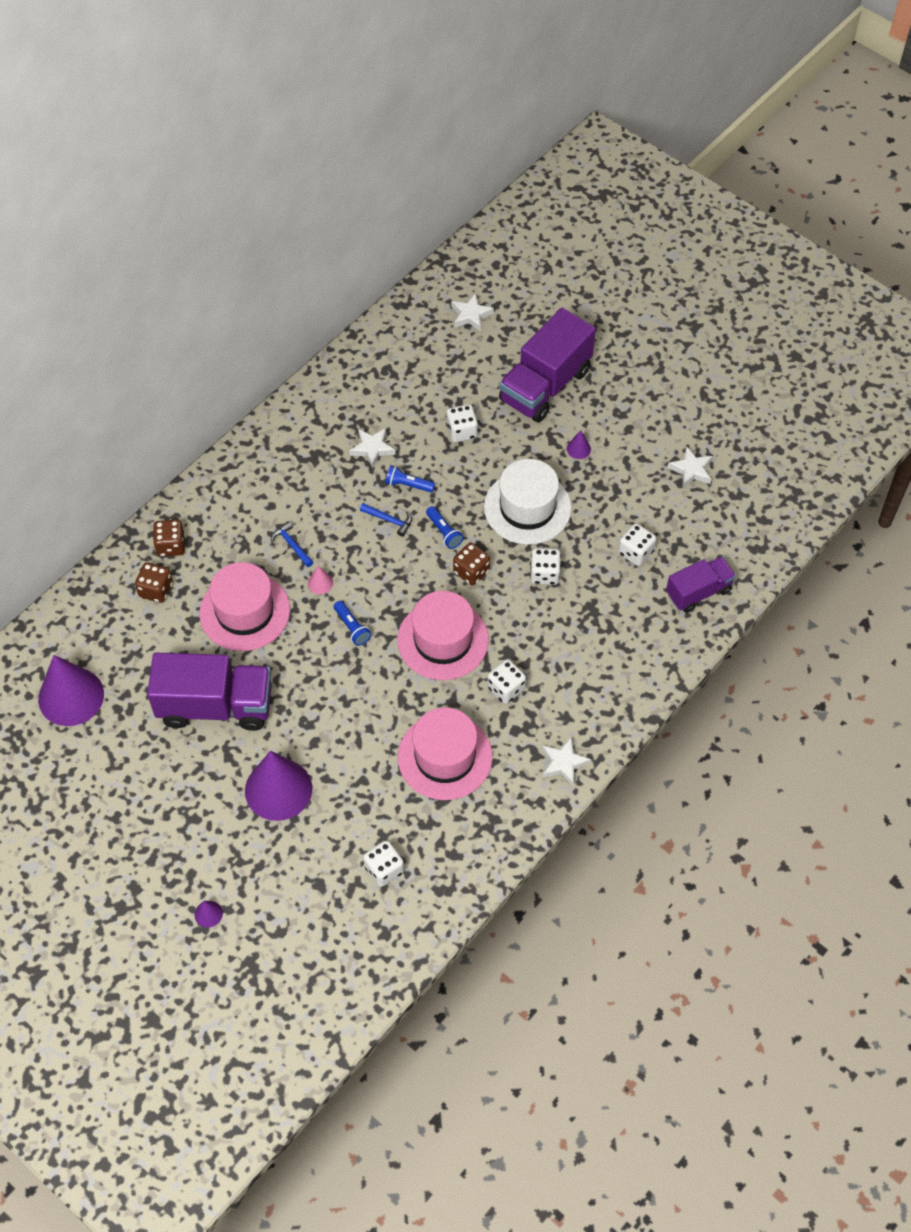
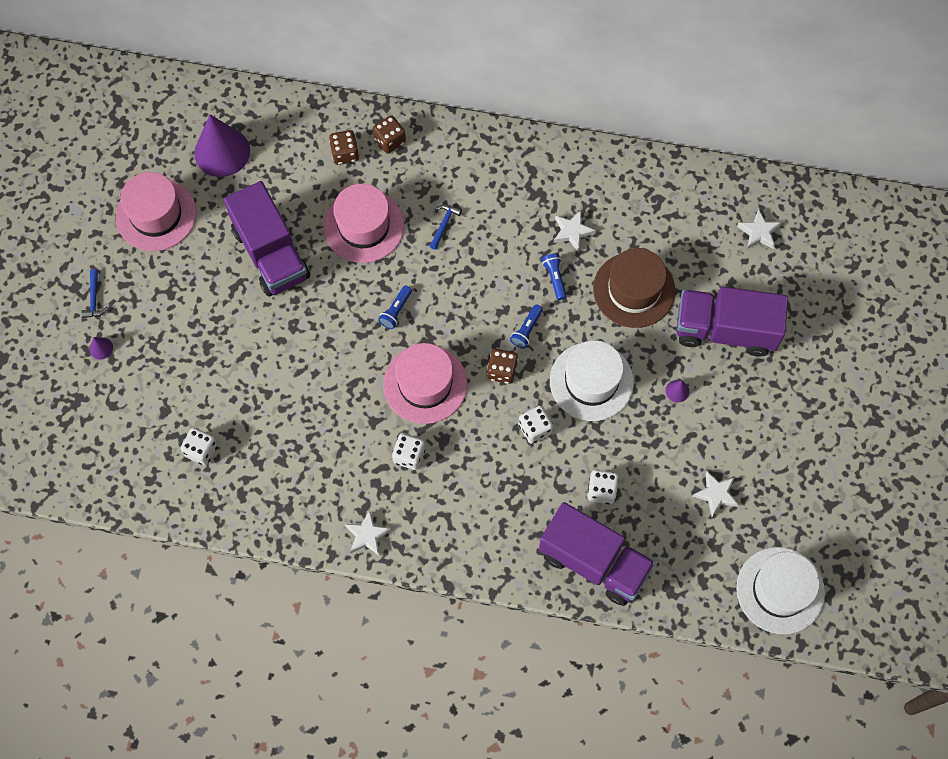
camera: 60 degrees right, 10 degrees up
(278, 789) = (226, 338): purple cone -> none
(320, 583) = (422, 265): pink cone -> none
(389, 520) = (511, 282): blue hammer -> blue hammer (94, 299)
(445, 757) = (321, 442): pink hat -> pink hat (156, 214)
(461, 431) = (634, 290): white dice -> brown hat
(698, 592) = (594, 562): purple truck -> purple truck, size x1.70
(804, 469) = (780, 590): none -> white hat

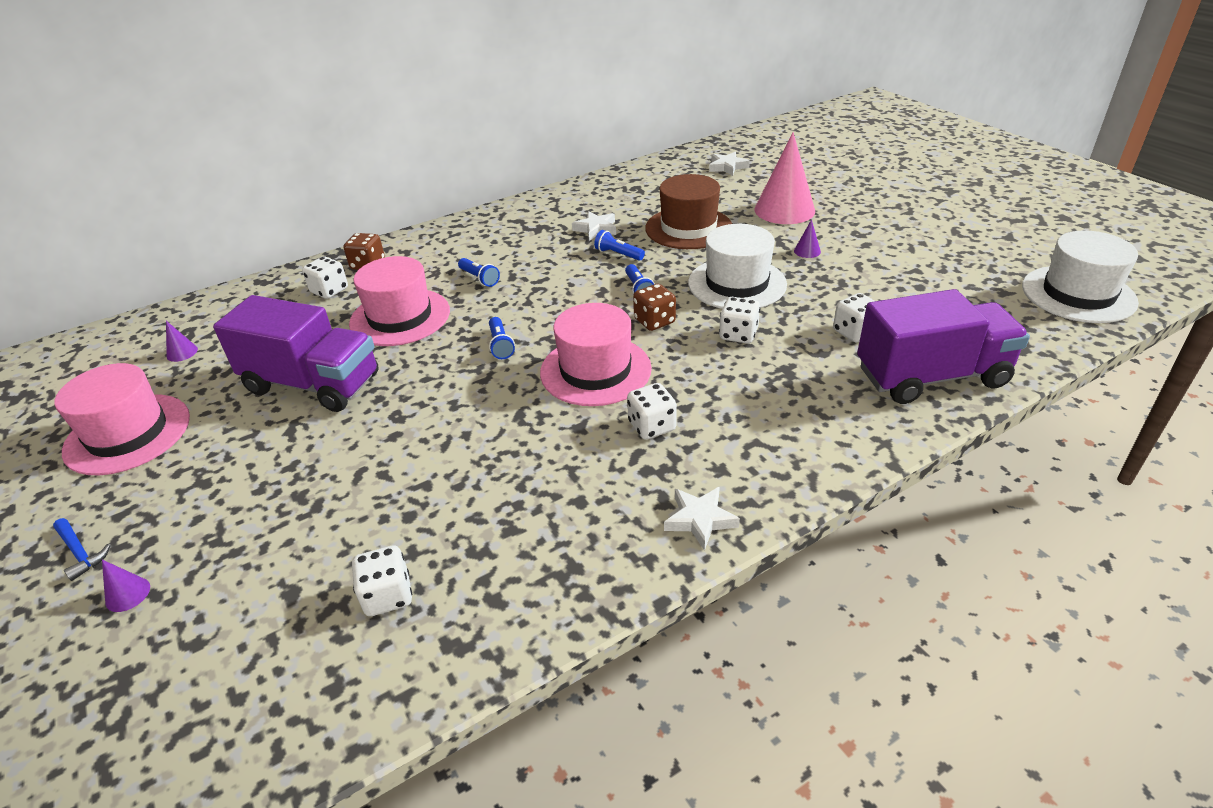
camera: 40 degrees left, 30 degrees down
(222, 152) = (182, 352): purple cone -> purple cone, size x0.40
(345, 154) = (329, 291): brown dice -> white dice
(444, 225) = (479, 278): blue hammer -> blue flashlight
(716, 494) = (934, 279): white star -> none
(725, 330) = (784, 210): purple truck -> pink cone

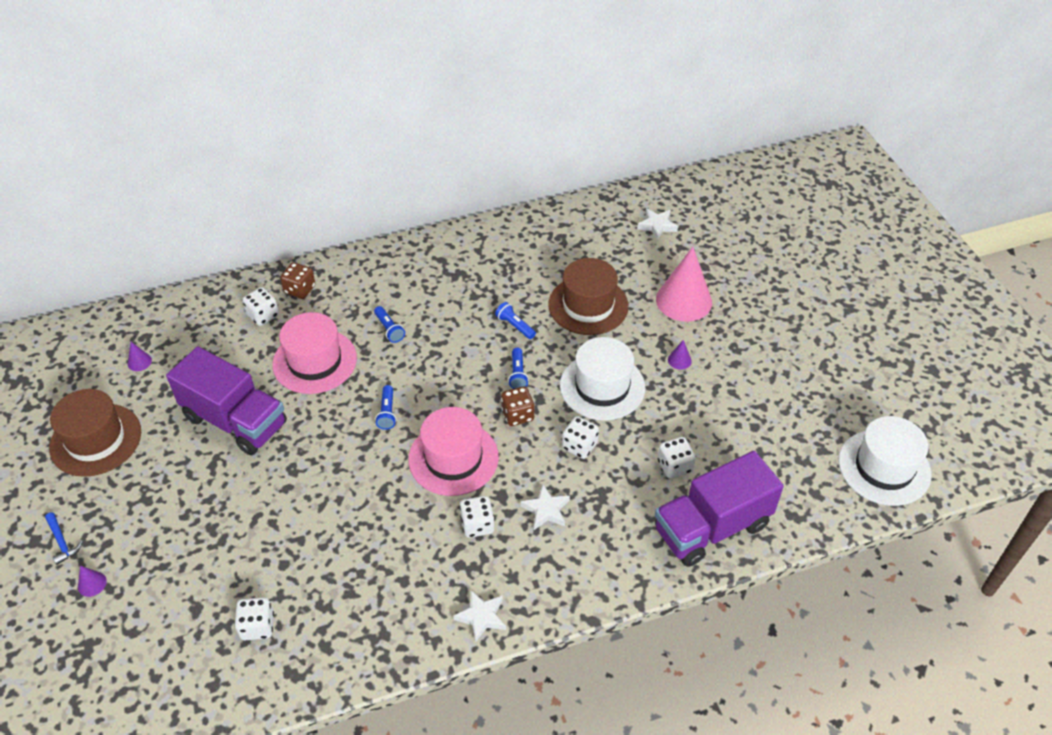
camera: 10 degrees right, 10 degrees up
(128, 434) = (96, 439): pink hat -> brown hat
(596, 229) = (506, 287): white star -> white star (546, 510)
(931, 376) = (711, 527): purple truck -> purple truck turned 150 degrees clockwise

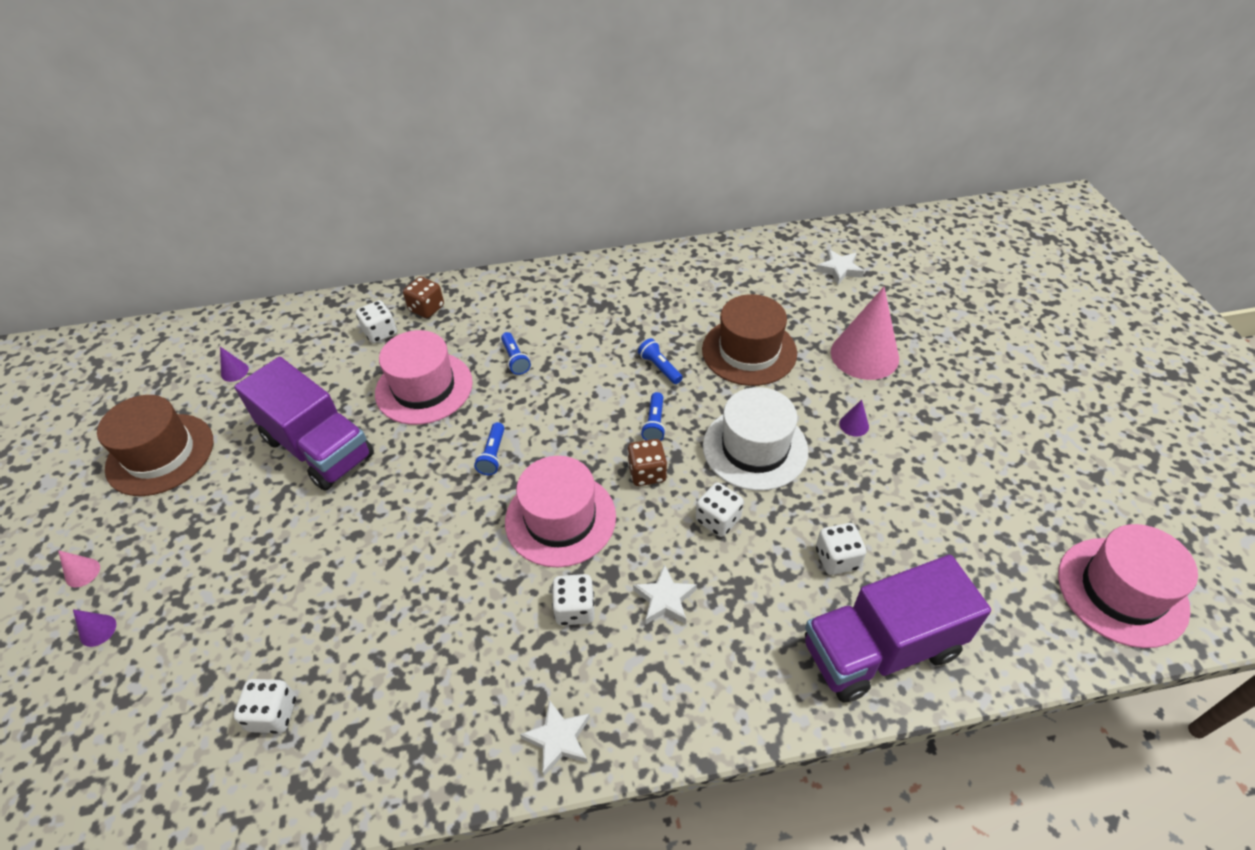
camera: 10 degrees right, 0 degrees up
(62, 542) = (82, 572): blue hammer -> pink cone
(884, 467) = (1122, 591): white hat -> pink hat

